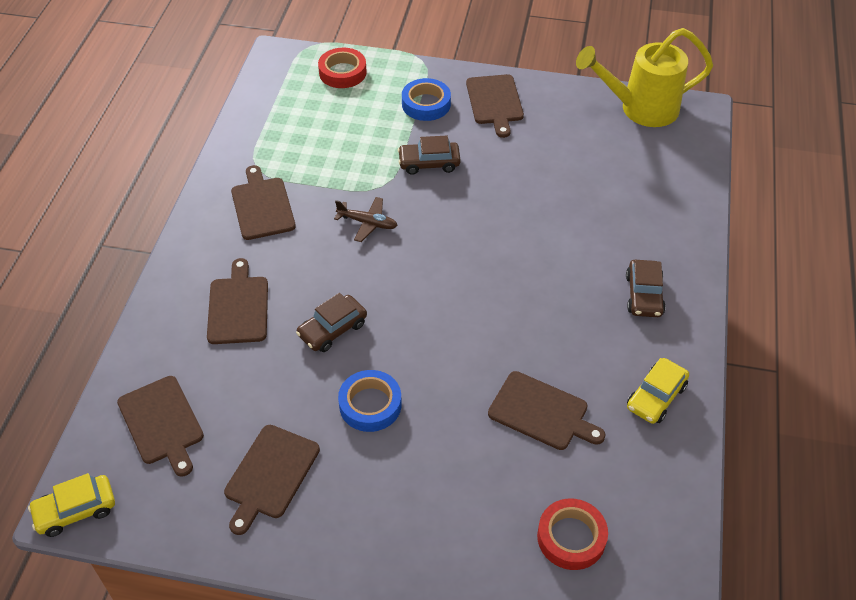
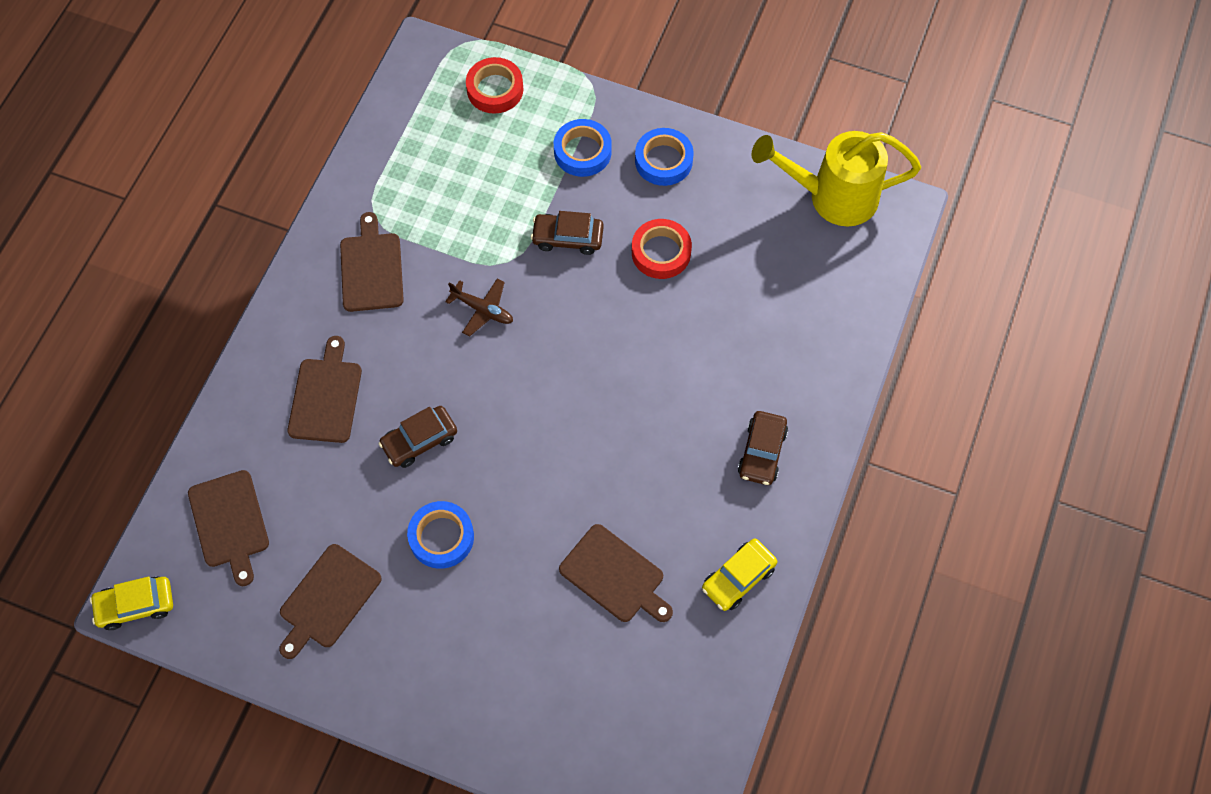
camera: 10 degrees right, 15 degrees up
(495, 102) = (663, 160): brown cutting board -> blue tape
(571, 537) = (608, 718): red tape -> red tape (661, 252)

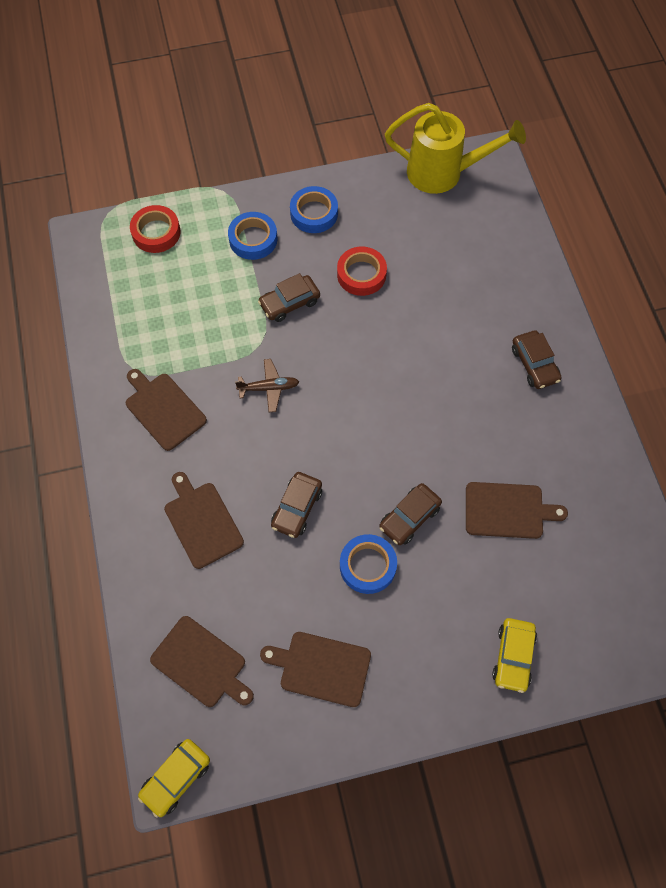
camera: 35 degrees left, 0 degrees up
(328, 599) = (321, 668): brown cutting board -> brown cutting board turned 105 degrees clockwise
(516, 519) = (409, 517): none -> brown car
(738, 578) = (588, 457): yellow car -> yellow car (513, 657)
(832, 196) = (443, 173): yellow watering can -> yellow watering can turned 135 degrees counterclockwise

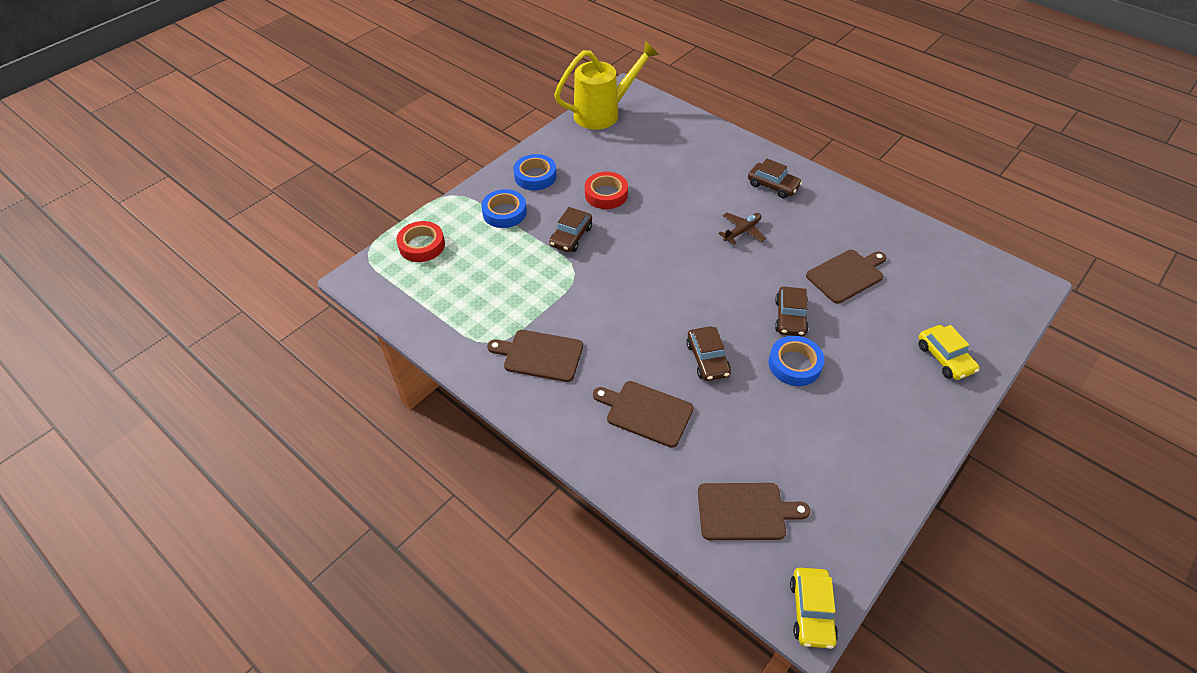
camera: 35 degrees left, 15 degrees down
(269, 388) = (609, 296): brown plane -> brown plane (742, 231)
(321, 668) = (833, 452): brown cutting board -> none

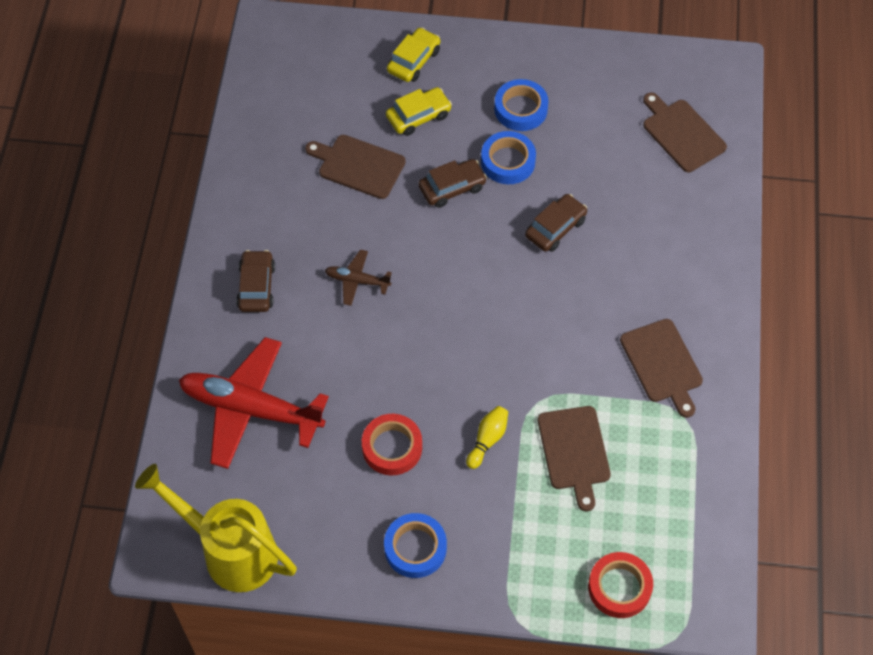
camera: 125 degrees left, 10 degrees up
(504, 212) = (502, 537): blue tape -> blue tape (520, 109)
(571, 236) = (487, 440): brown car -> yellow bowling pin
(646, 412) = (651, 244): brown cutting board -> brown cutting board (574, 451)
(684, 151) = (250, 408): none -> red plane
(811, 611) = (722, 64): yellow car -> yellow car (418, 116)

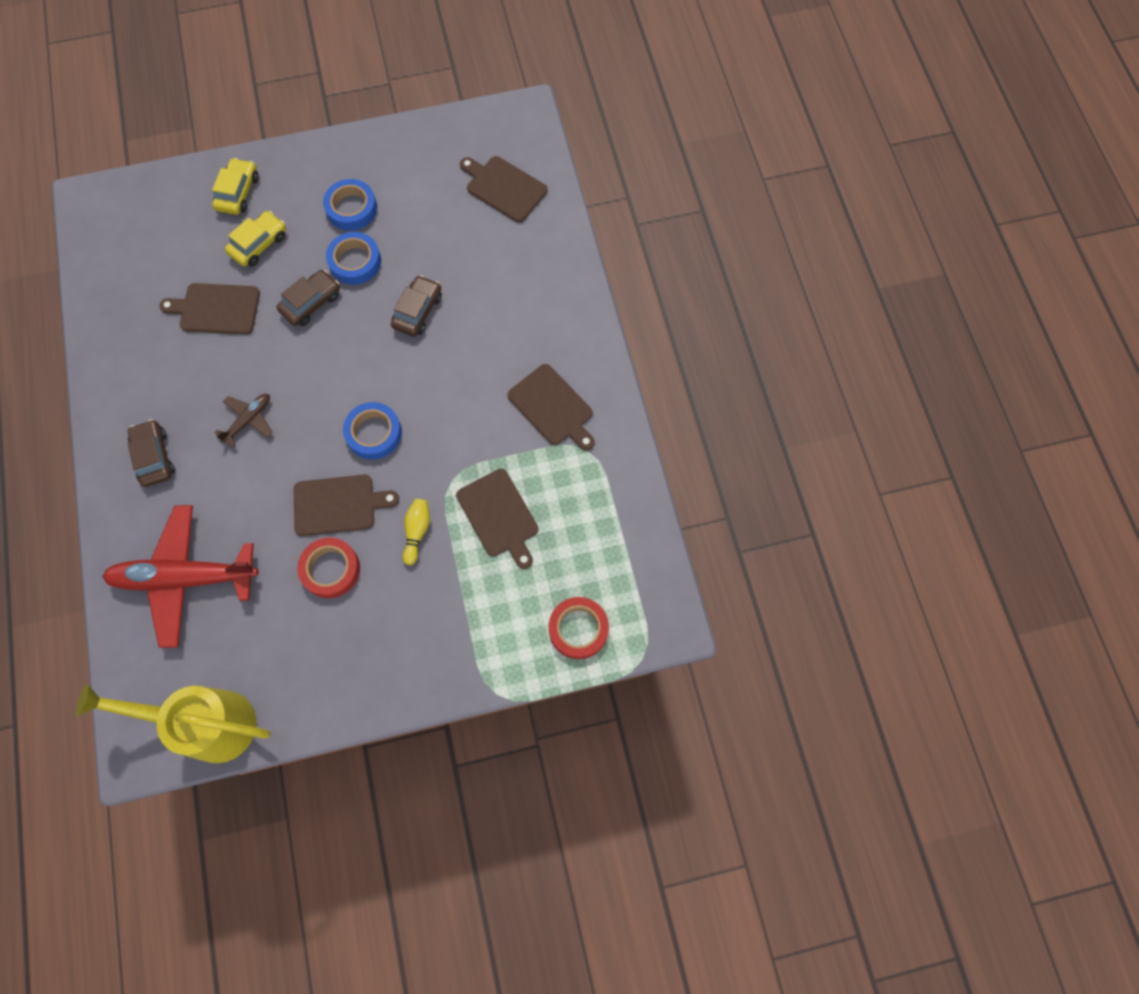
camera: 20 degrees left, 10 degrees up
(357, 281) = (249, 420): brown plane -> brown plane turned 135 degrees clockwise
(415, 548) = (382, 658): blue tape -> blue tape (374, 433)
(418, 389) = (338, 505): none -> brown cutting board

